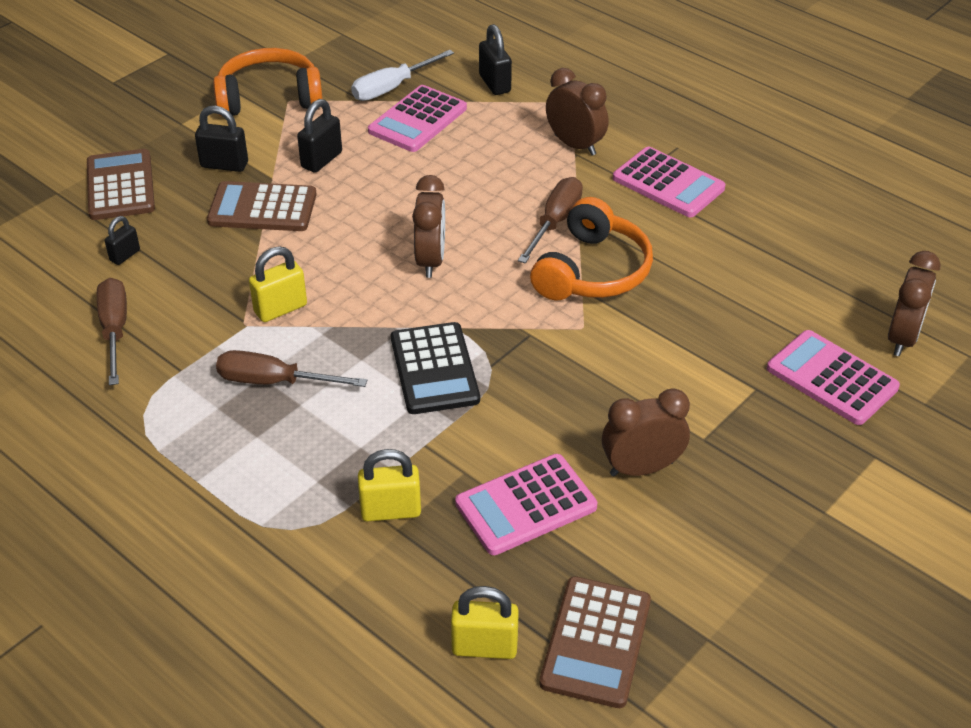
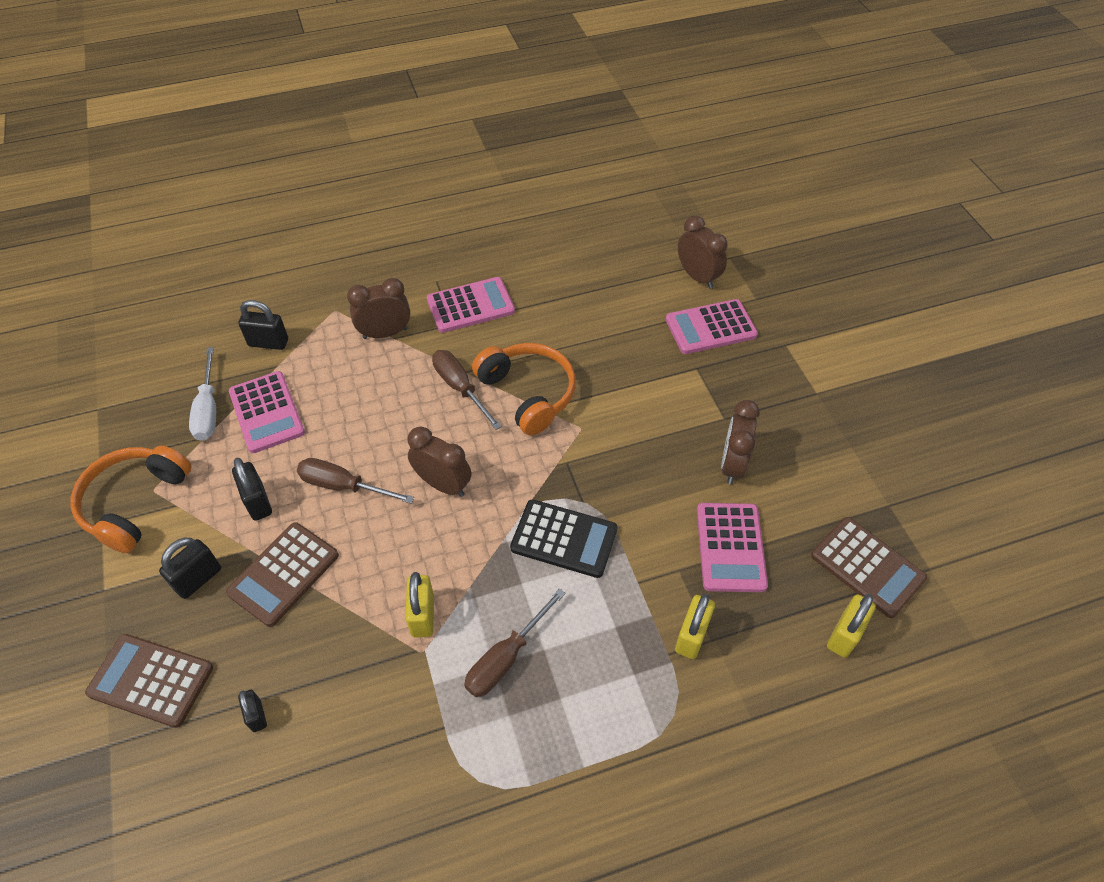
camera: 60 degrees left, 10 degrees up
(115, 330) = (354, 764): brown screwdriver -> brown screwdriver (343, 486)

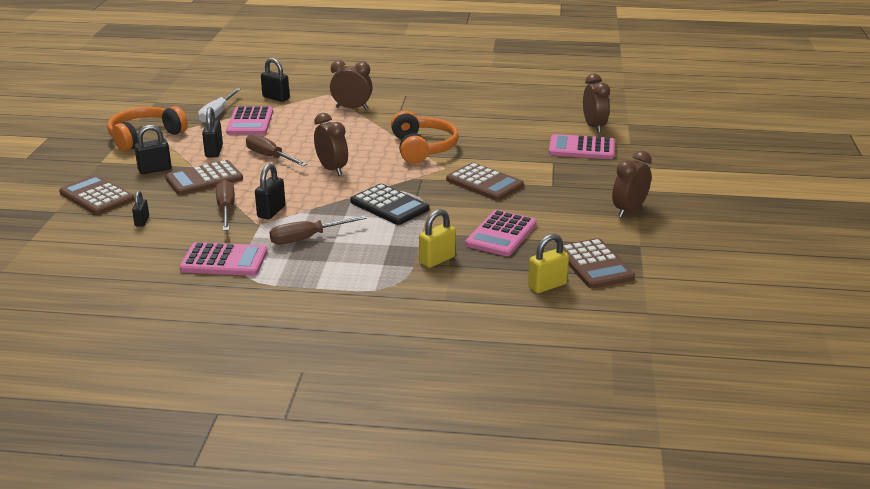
camera: 25 degrees right, 25 degrees down
(422, 615) = (271, 212): yellow padlock -> black padlock
(460, 388) = (379, 137): brown screwdriver -> brown screwdriver (226, 210)
(470, 306) = (418, 108): pink calculator -> pink calculator (224, 261)
(646, 443) = (484, 183): none -> brown calculator
(732, 464) = (538, 204): brown clock -> brown clock (629, 211)

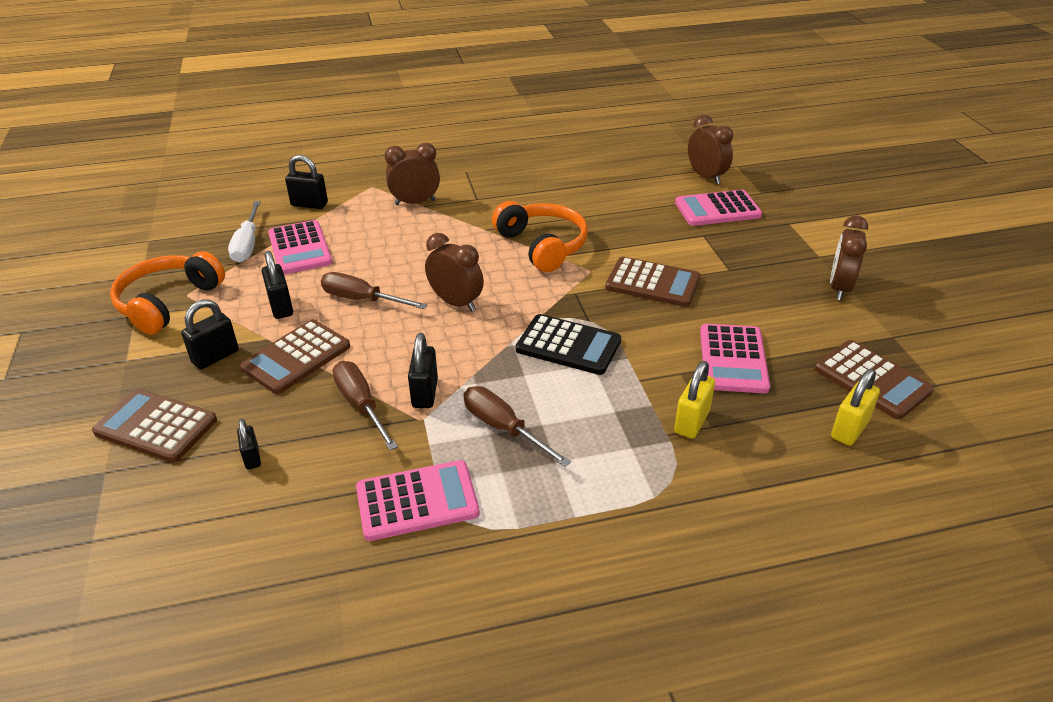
camera: 20 degrees left, 10 degrees up
(307, 238) = (503, 428): brown screwdriver -> brown screwdriver turned 90 degrees clockwise

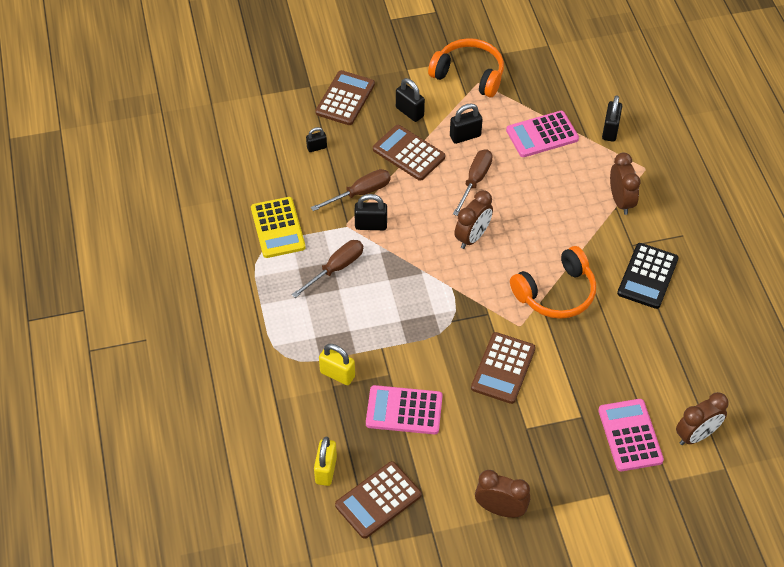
camera: 90 degrees right, 15 degrees up
(247, 244) = (545, 103): white screwdriver -> none
(417, 501) = (278, 228): pink calculator -> yellow calculator
(568, 345) = (421, 306): black calculator -> black calculator (647, 276)
(849, 429) = (326, 470): yellow padlock -> yellow padlock turned 60 degrees clockwise

